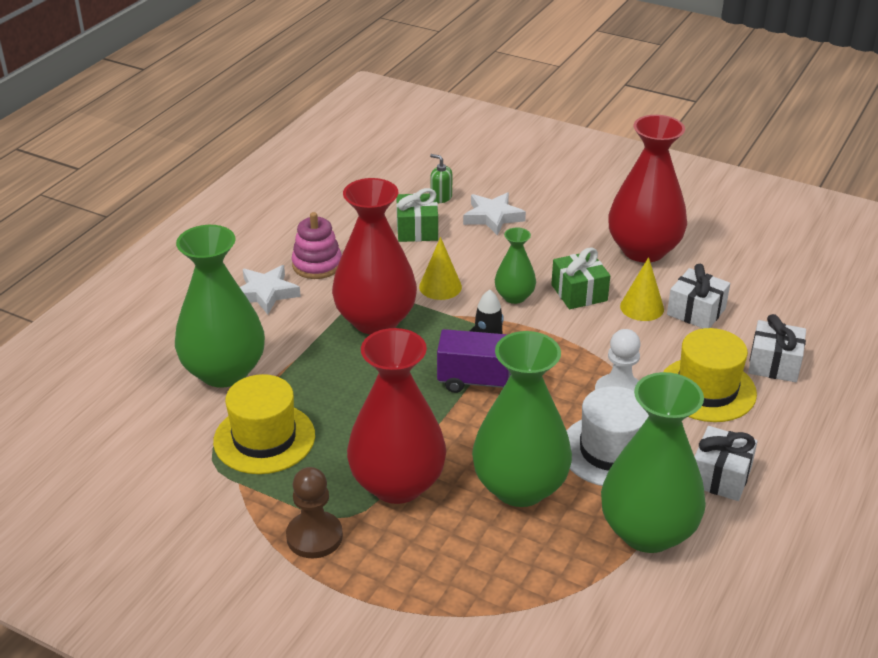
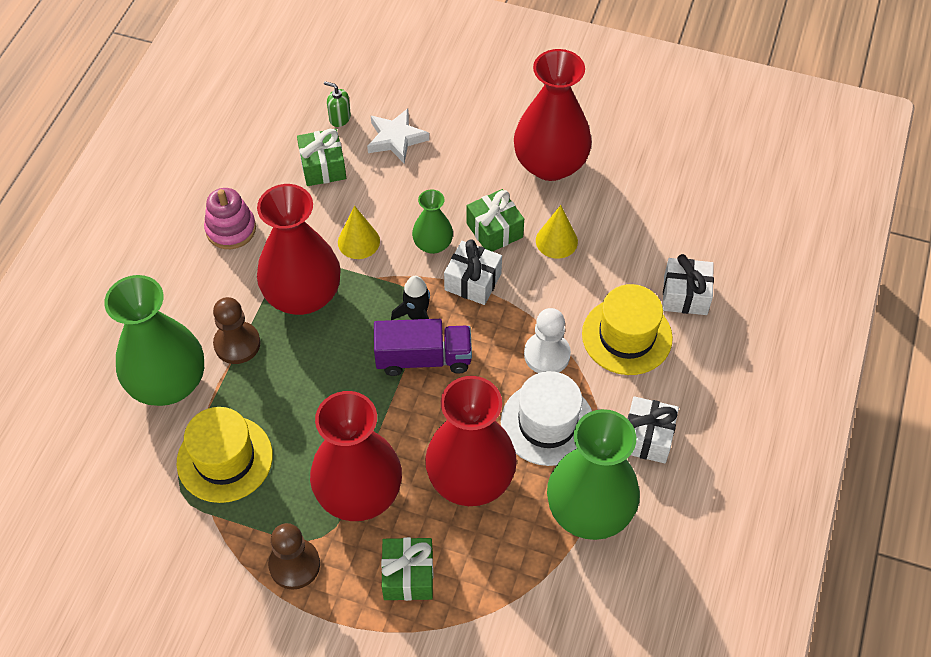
camera: 10 degrees left, 20 degrees up
(265, 293) = (187, 275): white star -> none
(301, 350) = (237, 344): none -> brown pawn
(435, 563) = (408, 575): none -> green gift
(520, 487) = (470, 478): green vase -> red vase
(696, 311) = (608, 239): white gift -> white gift (473, 281)

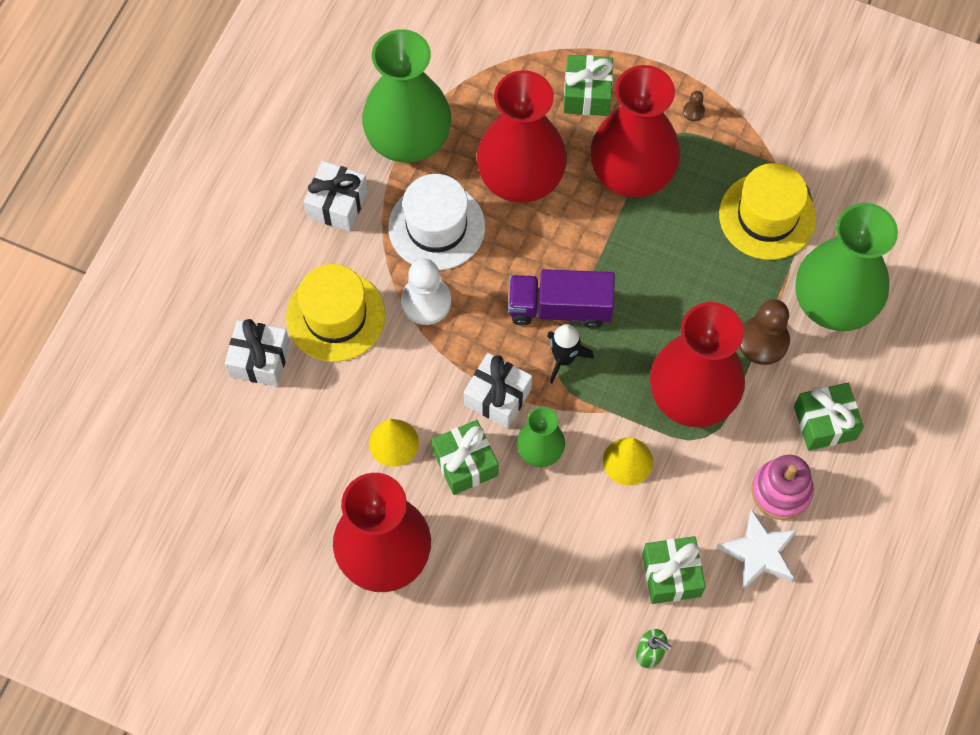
camera: 175 degrees left, 10 degrees up
(188, 282) = (825, 423): none -> green gift
(294, 565) = (693, 111): brown pawn -> brown pawn, size x0.45
(396, 139) = (577, 612): white star -> white star (759, 553)

